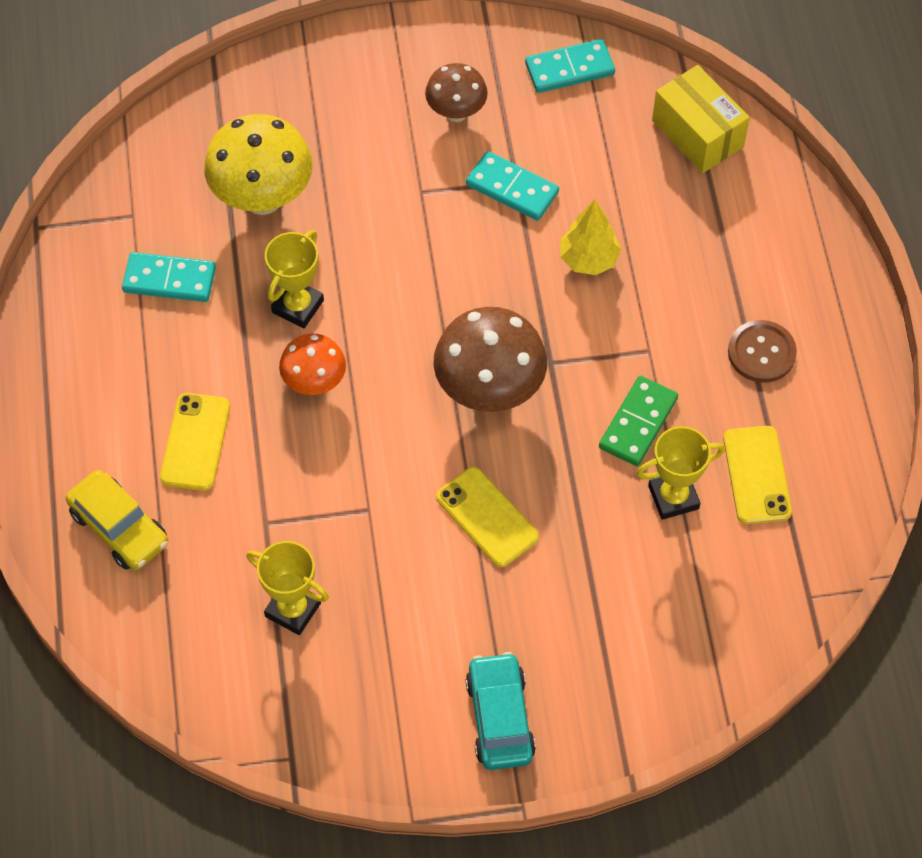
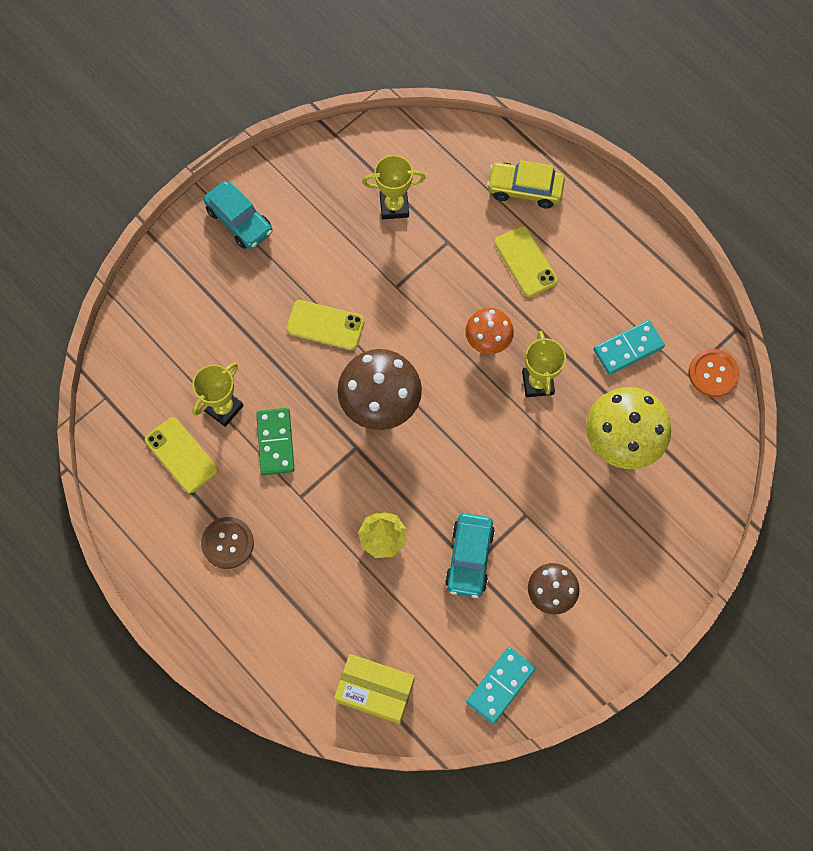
camera: 145 degrees right, 10 degrees up
(105, 201) = (713, 373): none -> orange button
(512, 189) = (469, 558): turquoise domino -> turquoise car

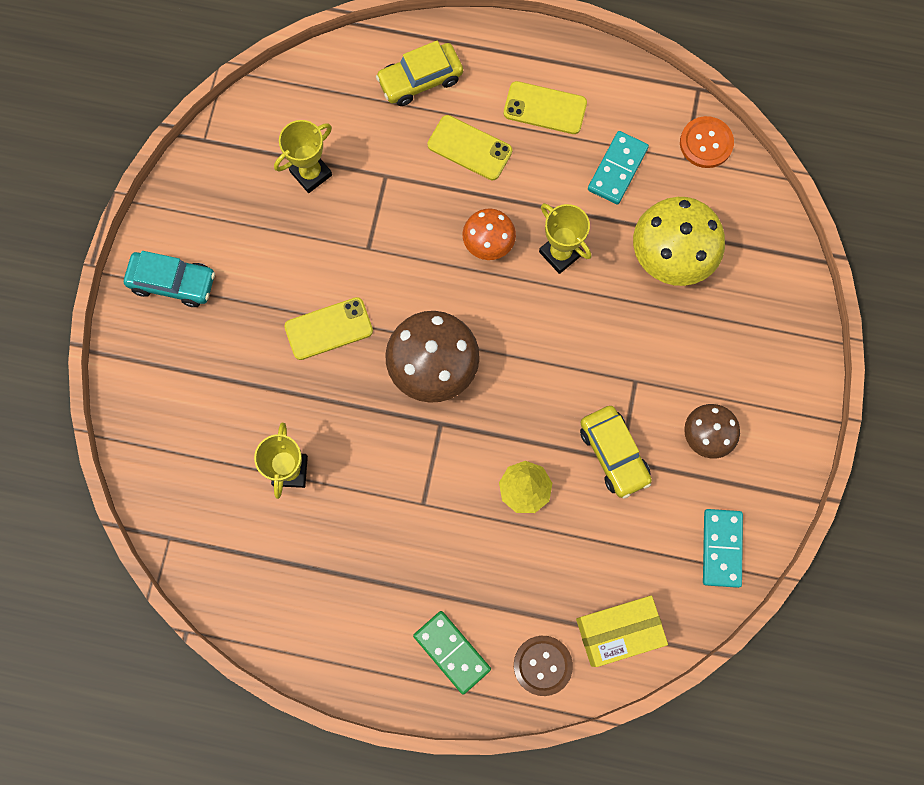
camera: 35 degrees left, 5 degrees up
(181, 455) = (283, 542): yellow phone -> yellow phone (545, 108)
(227, 543) = (387, 593): brown button -> brown button (542, 665)
(275, 442) = (362, 469): green domino -> green domino (451, 652)
(469, 558) = (614, 454): turquoise car -> yellow car

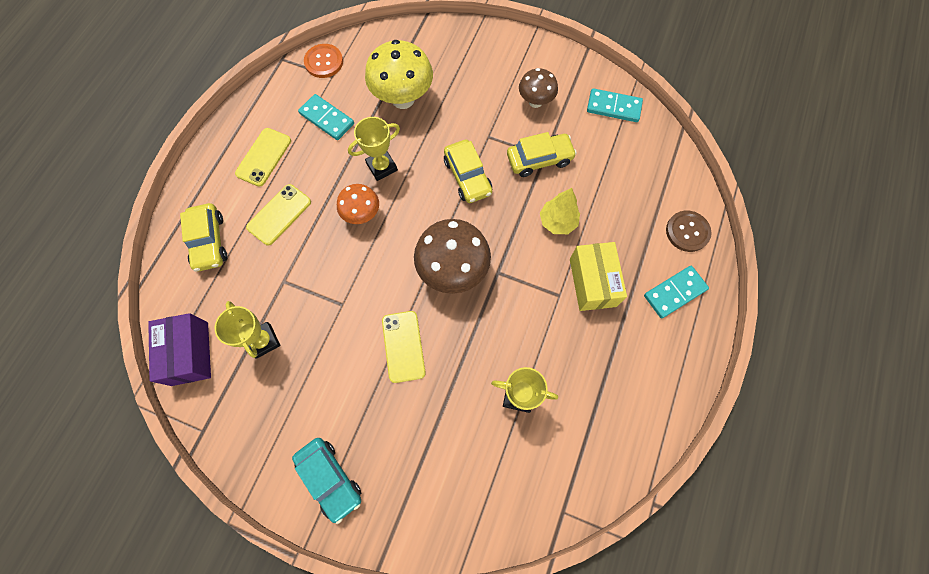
camera: 80 degrees left, 5 degrees down
(173, 282) = (330, 478): turquoise car -> turquoise car turned 120 degrees clockwise
(285, 101) = (190, 353): none -> purple box
(451, 652) = (674, 293): green domino -> turquoise domino
(568, 364) = (467, 176): none -> yellow car
(618, 632) = (666, 179): yellow box -> yellow box (592, 282)

